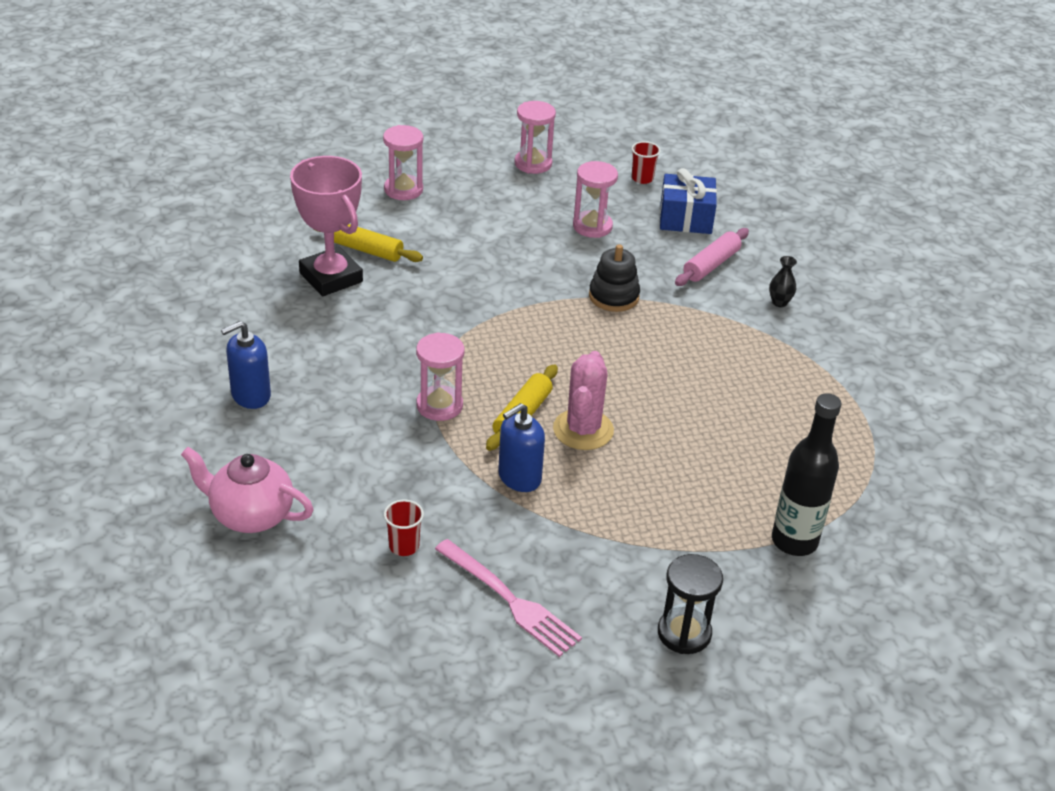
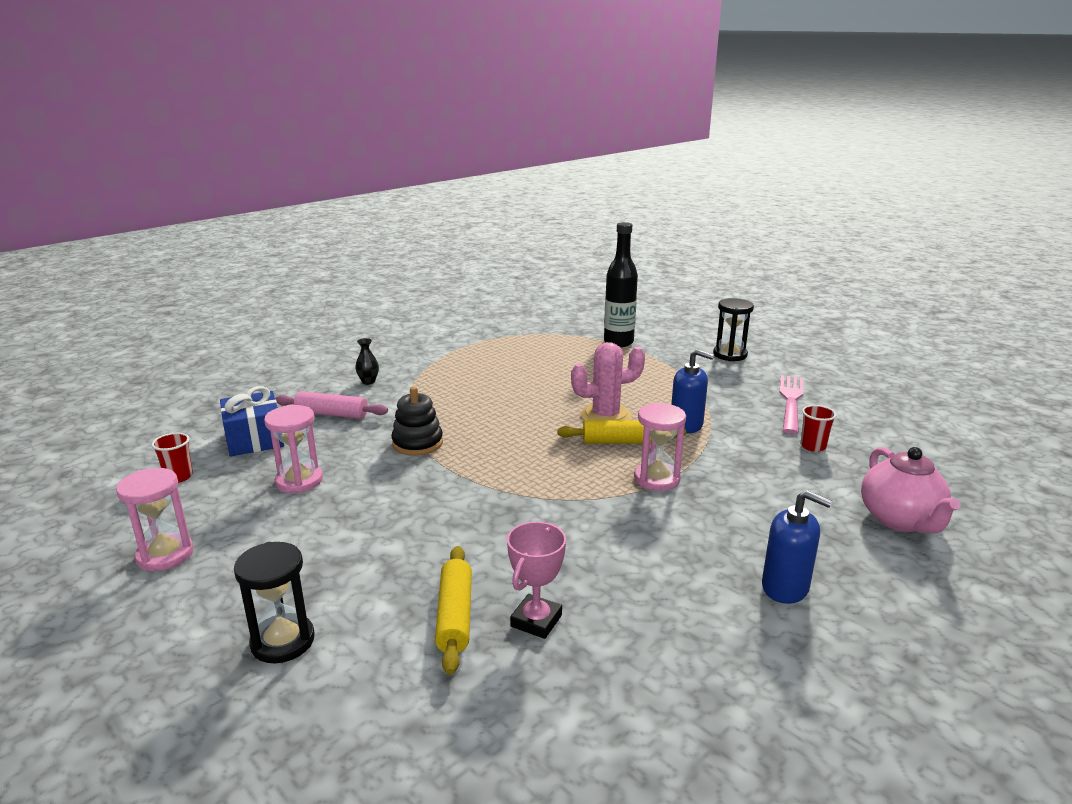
camera: 115 degrees left, 15 degrees down
(331, 277) = (536, 621): pink trophy -> pink trophy, size x0.59
(403, 190) = (283, 641): pink hourglass -> black hourglass

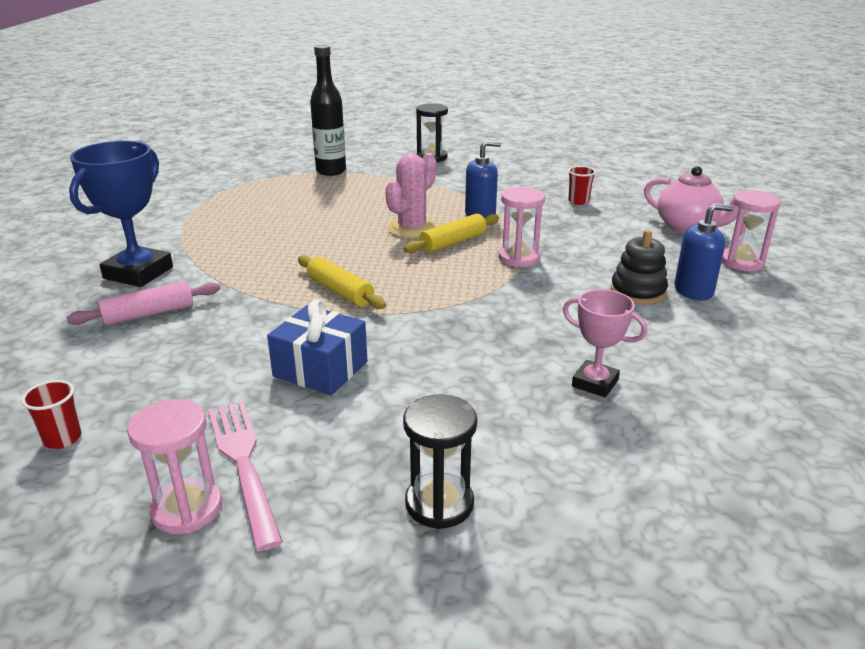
camera: 40 degrees left, 5 degrees up
(255, 439) = (96, 368): blue gift -> blue gift (320, 369)
(299, 481) = (220, 381): pink hourglass -> pink hourglass (742, 262)
(368, 382) = (138, 273): black vase -> blue trophy
(417, 443) = (286, 305): black stacking toy -> black stacking toy (638, 291)
(455, 616) = (538, 410): yellow rolling pin -> yellow rolling pin (340, 291)
(536, 621) = (595, 383): pink trophy -> pink trophy turned 45 degrees counterclockwise
(790, 401) = (521, 177): pink fork -> pink fork (243, 463)

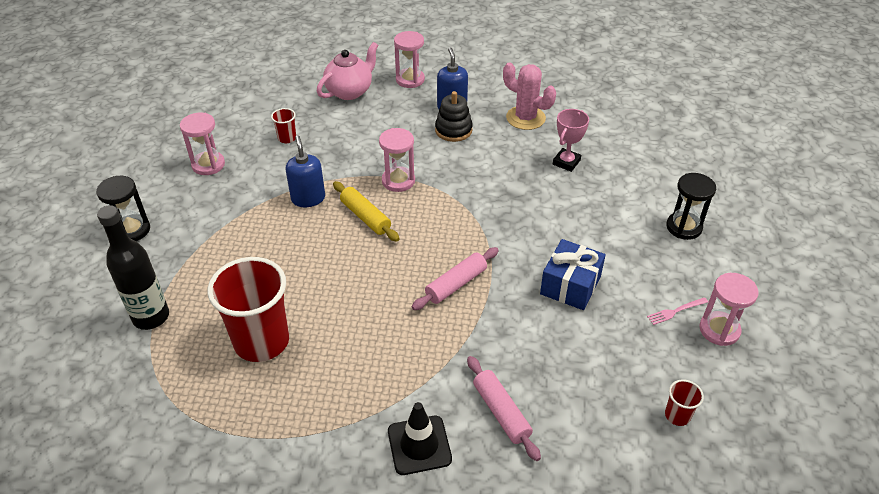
camera: 90 degrees left, 15 degrees up
(138, 273) = (419, 445): blue trophy -> black traffic cone
(243, 463) = (675, 311): pink fork -> pink fork, size x0.50
(291, 207) = (261, 341): none -> red cup
(340, 291) = (456, 284): yellow rolling pin -> pink rolling pin
(412, 228) = (332, 243): pink cactus -> pink cactus (525, 118)
(524, 174) = (208, 165): none -> pink hourglass

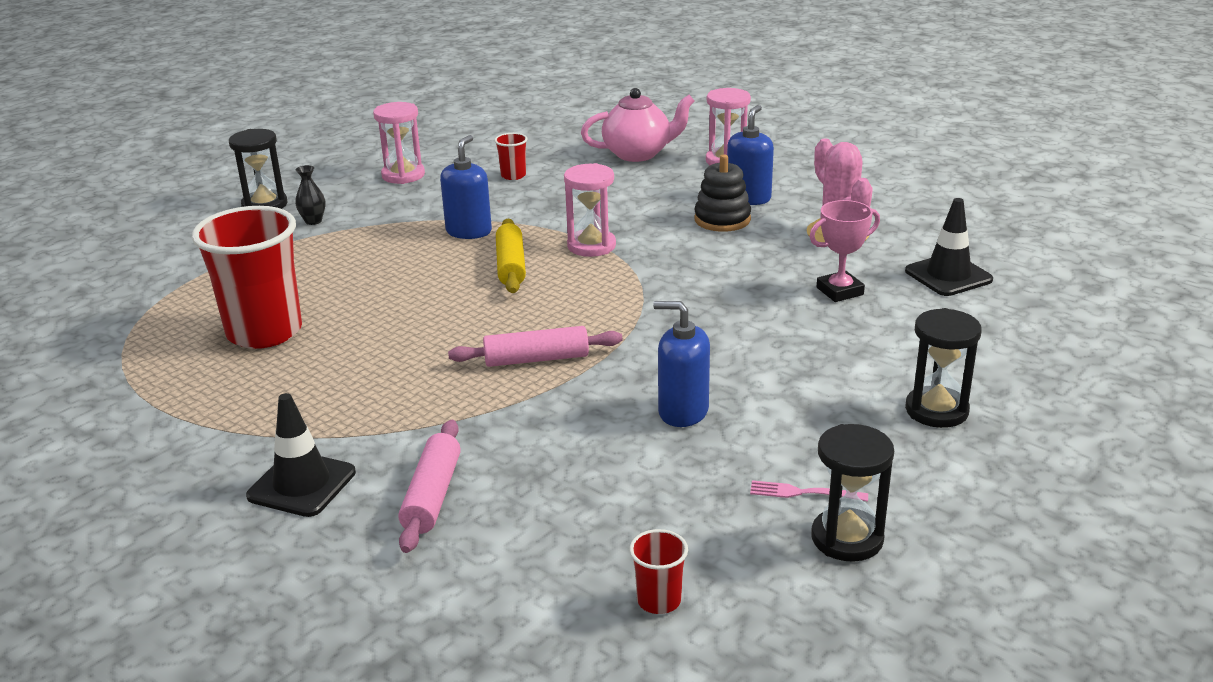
camera: 35 degrees right, 15 degrees down
(151, 317) = (192, 276): black bottle -> none
(187, 231) = (313, 221): none -> black vase
(570, 285) = (683, 411): blue gift -> blue soap dispenser
(607, 129) = (948, 275): none -> black traffic cone
(719, 330) = (847, 538): pink hourglass -> black hourglass

